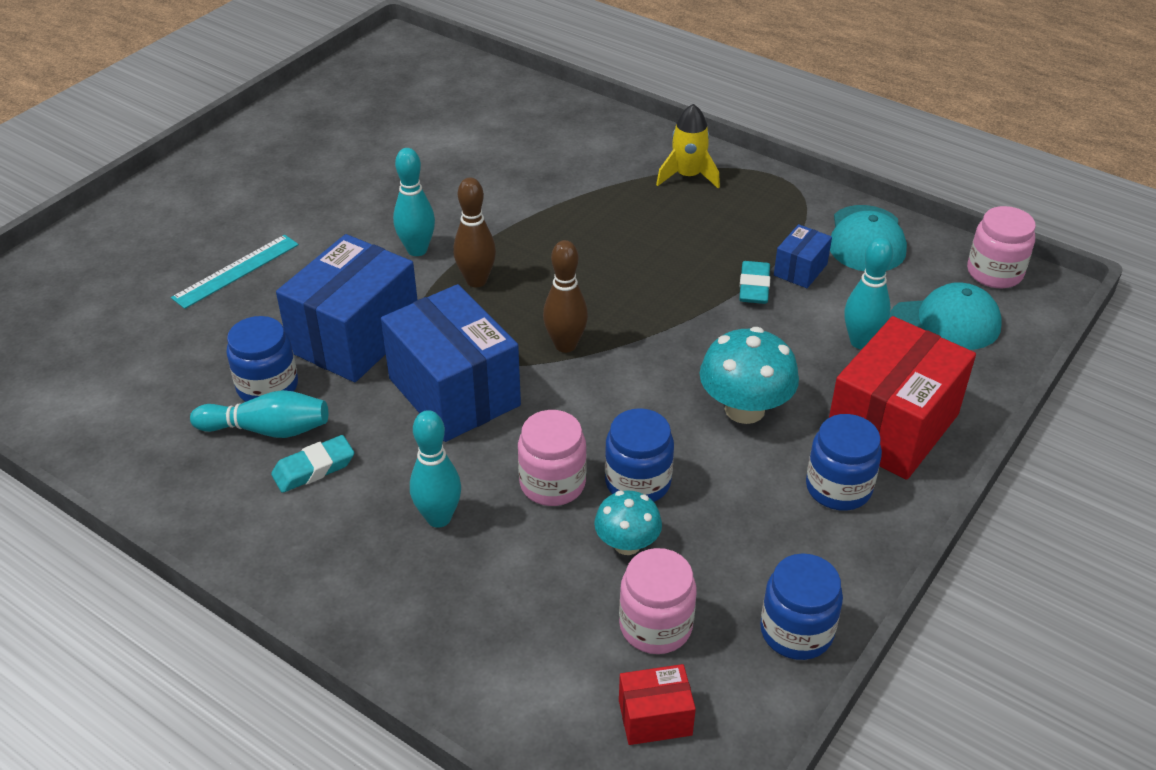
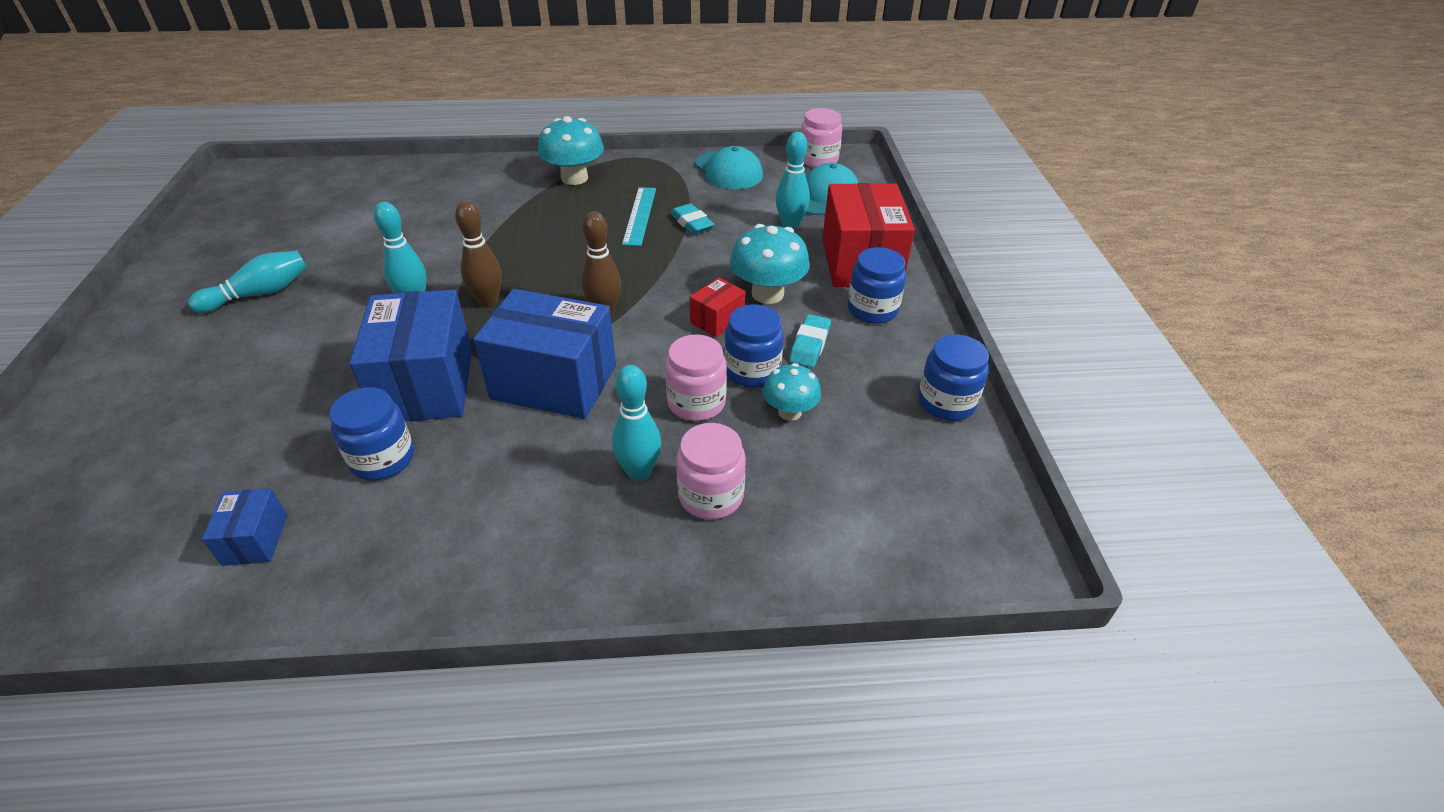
camera: 40 degrees left, 0 degrees up
(236, 271) = (253, 388): turquoise ruler -> turquoise ruler (640, 215)
(267, 429) = (418, 490): turquoise bowling pin -> turquoise bowling pin (259, 294)
(314, 468) = (494, 496): turquoise eraser -> turquoise eraser (809, 345)
(655, 626) = (866, 451): pink jar -> pink jar (711, 496)
(655, 717) = (932, 507): red box -> red box (717, 320)
(688, 176) = (574, 178): yellow rocket -> turquoise mushroom
(800, 269) = (709, 202): blue box -> blue box (255, 540)

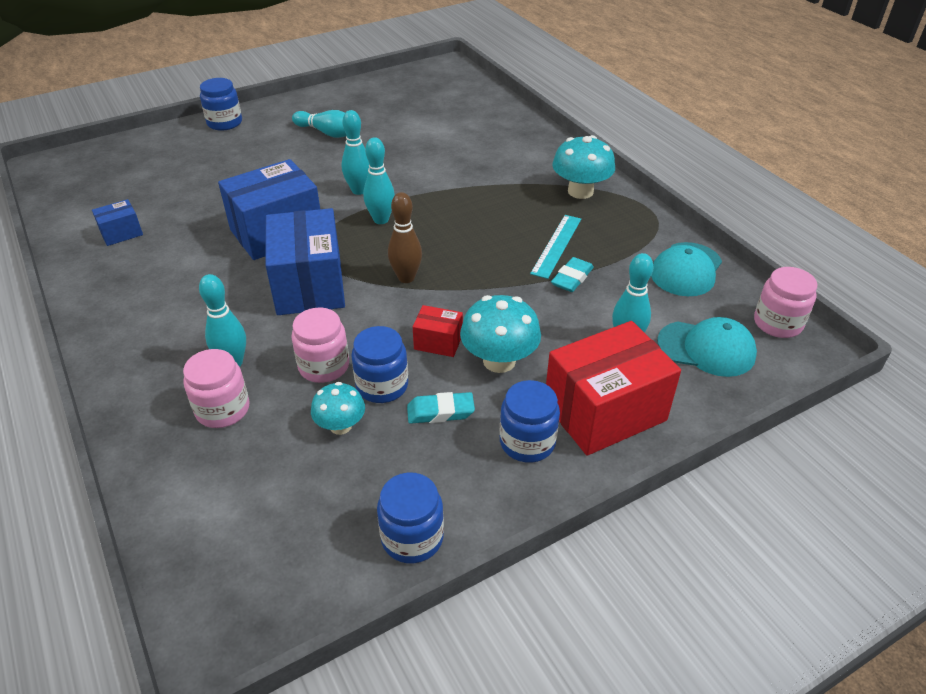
camera: 65 degrees right, 0 degrees up
(382, 459) = (201, 247): blue jar -> blue jar (224, 123)
(488, 302) = (381, 220): brown bowling pin -> turquoise bowling pin
(640, 215) = (556, 245): turquoise ruler -> turquoise ruler turned 45 degrees counterclockwise

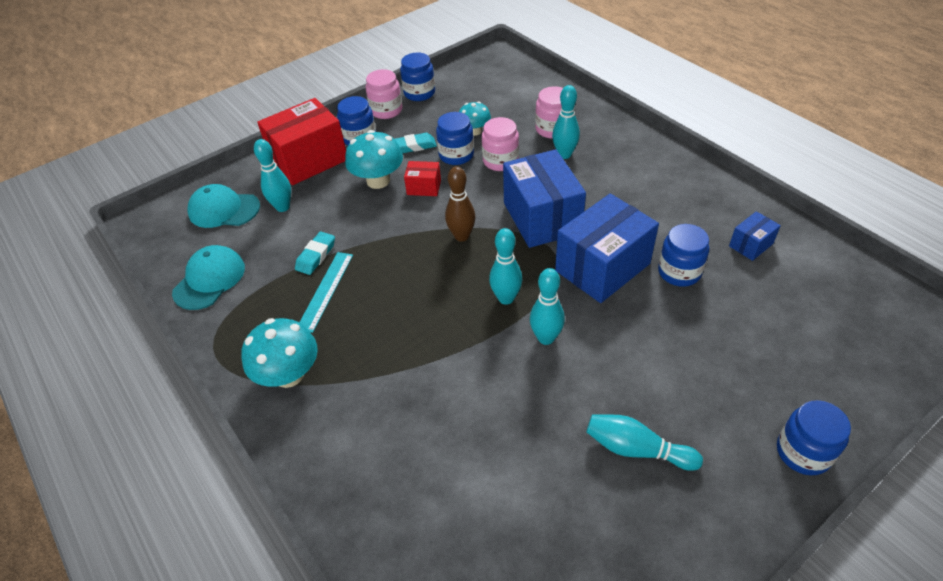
camera: 175 degrees right, 5 degrees up
(209, 220) = (679, 272): none -> blue jar
(777, 323) = (157, 238): pink jar -> pink jar (386, 110)

